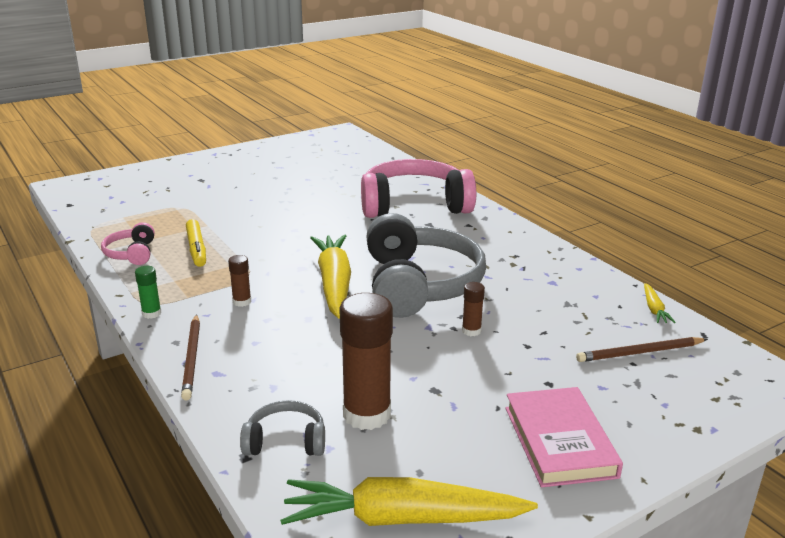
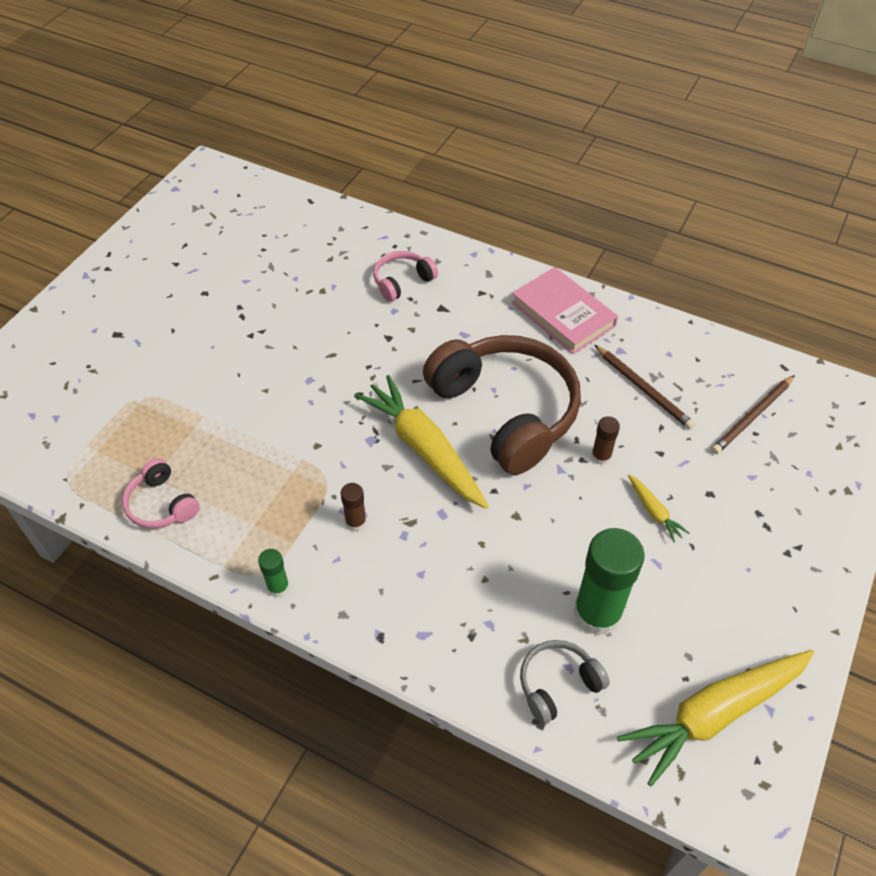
camera: 30 degrees left, 25 degrees up
(192, 358) = (380, 628): brown pencil -> brown pencil (643, 388)
(196, 249) = (229, 461): yellow marker -> none
(367, 414) = (597, 613): brown glue stick -> green glue stick
(414, 205) = (402, 281): pink headphones -> pink headphones, size x0.45
(418, 284) = (505, 411): grey headphones -> brown headphones
(559, 441) = (764, 560): pink book -> pink book (563, 314)
(654, 309) = (727, 350): yellow carrot -> yellow carrot (654, 512)

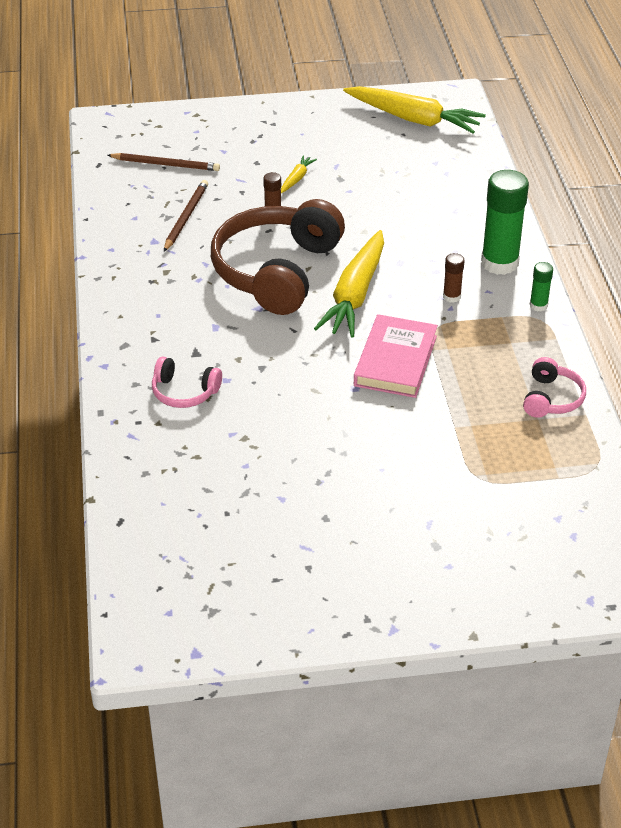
camera: 125 degrees left, 10 degrees down
(558, 684) = (461, 173): grey headphones -> none
(563, 314) = (139, 283): pink book -> pink book (395, 361)
(597, 613) = (399, 175): green glue stick -> green glue stick (499, 263)

